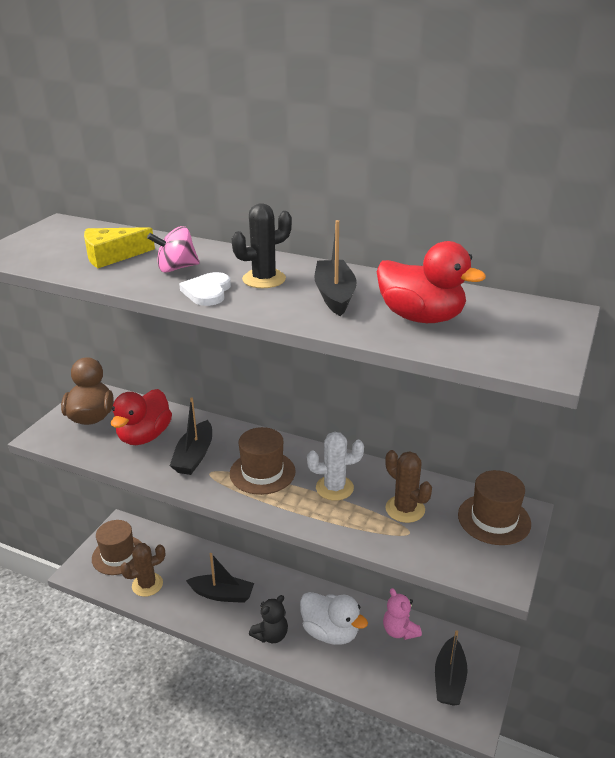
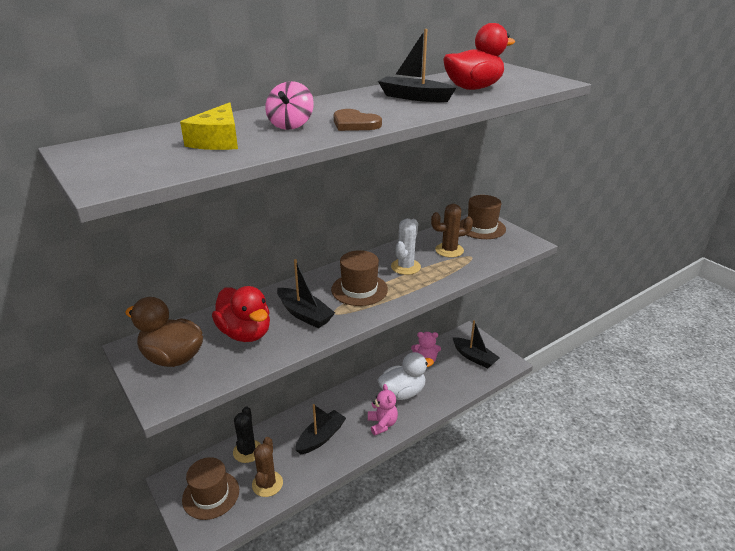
camera: 60 degrees left, 0 degrees up
(207, 292) = (355, 124): white heart -> brown heart
(264, 279) = (358, 107): black cactus -> black cactus (247, 451)
(271, 635) = (382, 424): black teddy bear -> pink teddy bear

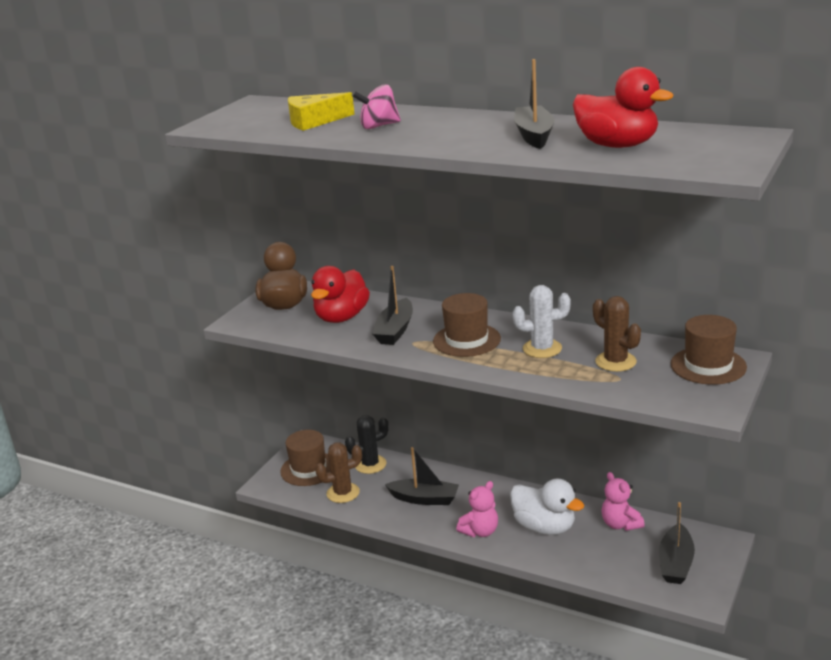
camera: 65 degrees right, 5 degrees down
(355, 124) = (412, 140): brown heart -> none

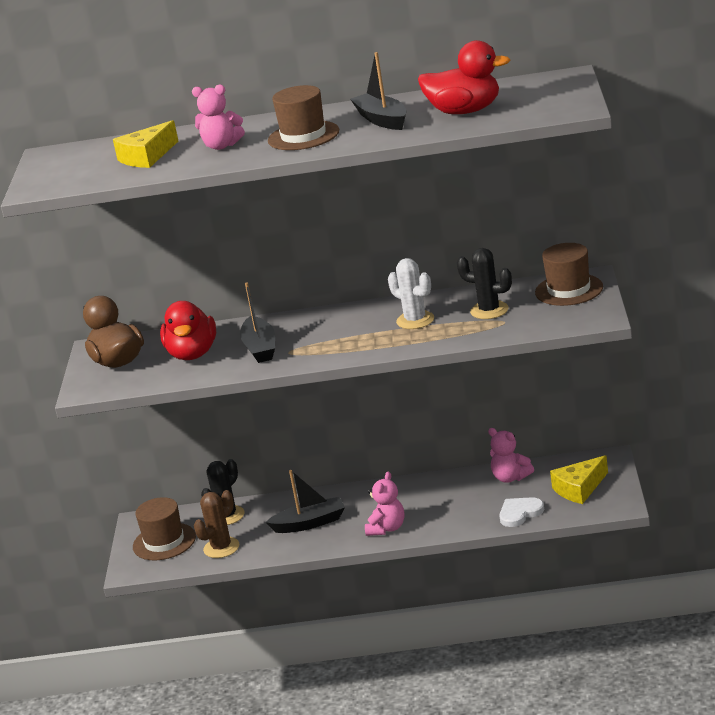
camera: 25 degrees left, 0 degrees up
(378, 126) = (221, 146): pink spinning top -> pink teddy bear
(466, 340) = (338, 335): brown hat -> brown hat (303, 136)
(542, 349) = (415, 320): white cactus -> white cactus turned 75 degrees clockwise
(544, 527) = (444, 504): white duck -> none
(603, 566) = (520, 513): none -> white heart
(615, 362) = (489, 310): brown cactus -> black cactus
(675, 563) = (579, 488): black boat -> yellow cheese

